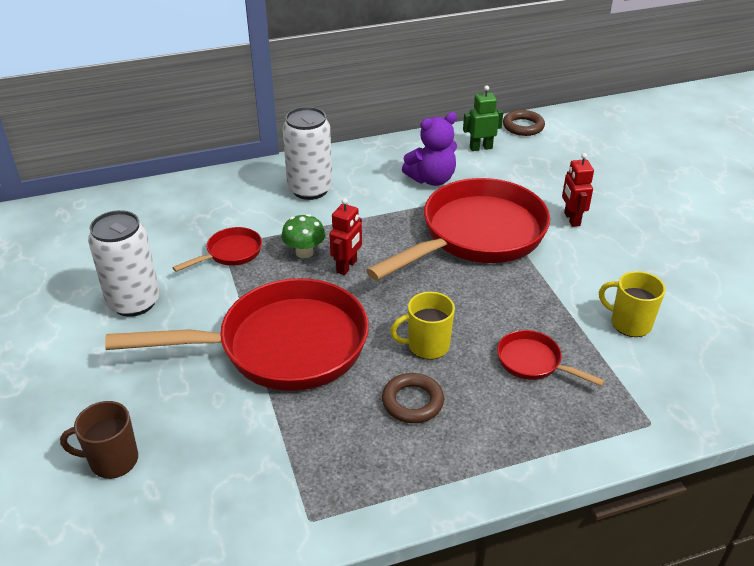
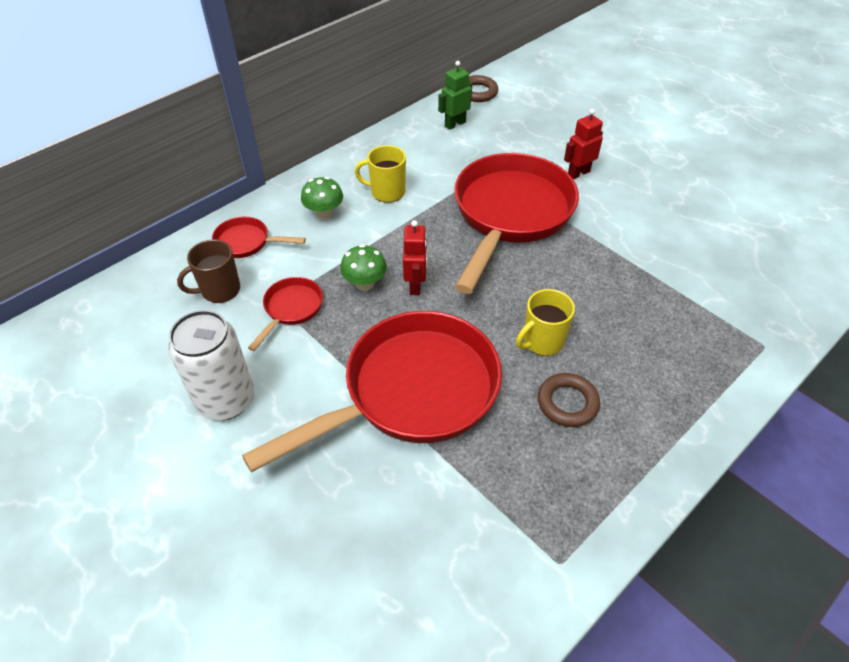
camera: 25 degrees left, 10 degrees up
(112, 460) = (326, 588): brown mug -> brown mug (219, 290)
(310, 189) = (324, 214): white can -> green mushroom
(432, 179) = (432, 169): purple teddy bear -> none
(533, 362) = (639, 324): red pan -> red pan (247, 242)
(571, 219) = (578, 173): red robot -> red robot turned 90 degrees clockwise
(629, 323) = (688, 258): yellow mug -> yellow mug (387, 192)

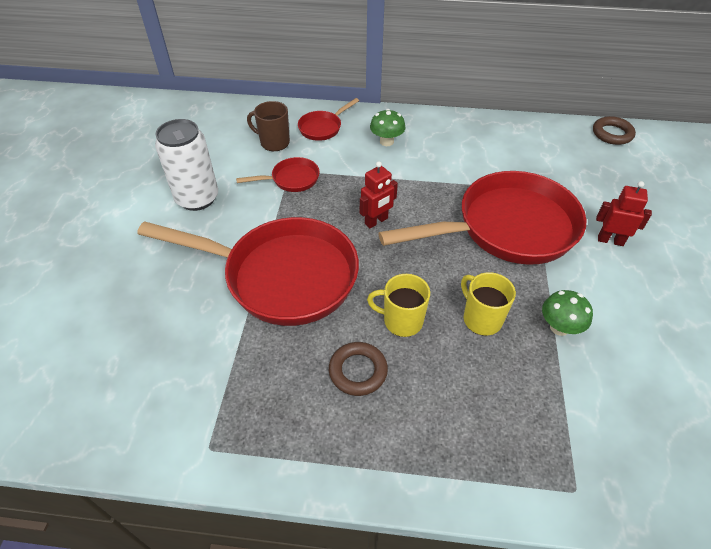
camera: 50 degrees right, 0 degrees up
(247, 242) = (322, 128): red pan -> red pan turned 105 degrees counterclockwise
(365, 284) = (349, 197): green mushroom -> green mushroom (559, 327)
(387, 192) = (443, 155): yellow mug -> yellow mug (481, 319)
(455, 124) = (559, 144): green robot -> none

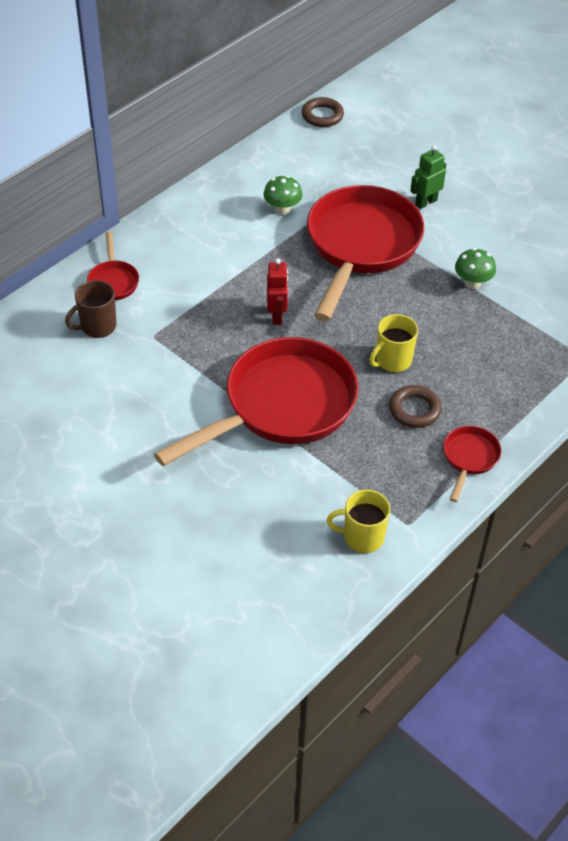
camera: 55 degrees left, 0 degrees up
(197, 198) = (123, 418): white can -> none
(291, 179) = (166, 341): red pan -> red pan (469, 458)
(386, 141) = (182, 251): green mushroom -> green mushroom (282, 209)
(481, 319) = (429, 317): yellow mug -> yellow mug (362, 537)
(610, 240) = (425, 202): red robot -> green robot

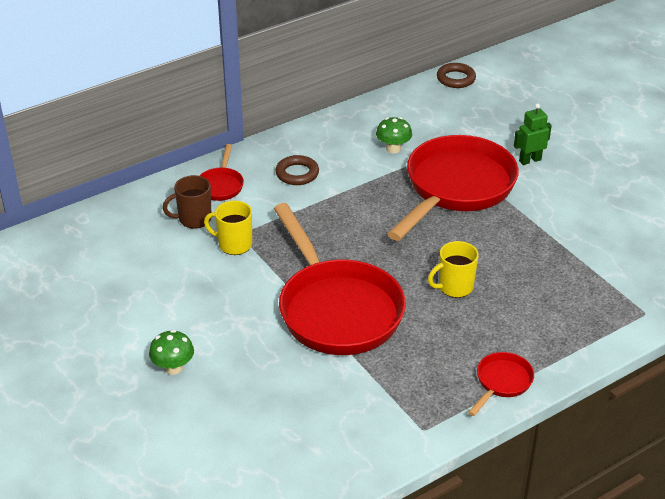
camera: 15 degrees right, 10 degrees down
(277, 316) = (358, 234): red robot -> none
(281, 406) = (337, 309): red pan -> red pan turned 90 degrees clockwise
(362, 537) = (375, 433): yellow mug -> yellow mug (234, 244)
(414, 409) = (462, 332): brown ring -> brown ring (297, 174)
(472, 283) = (553, 233): green mushroom -> green mushroom (173, 368)

